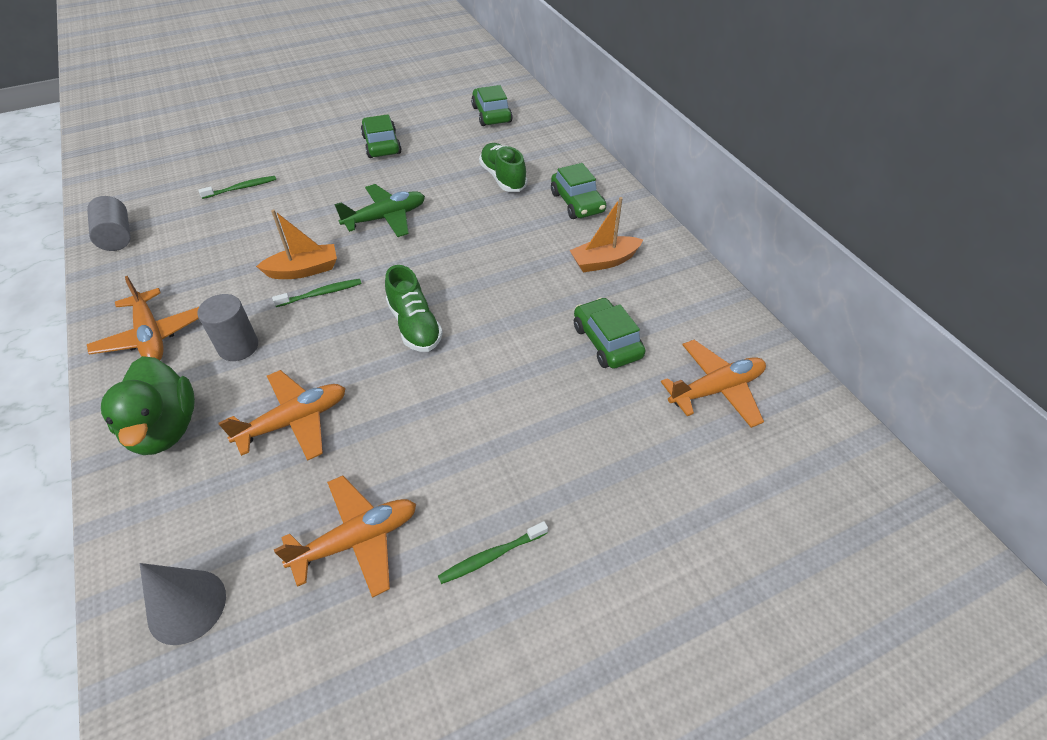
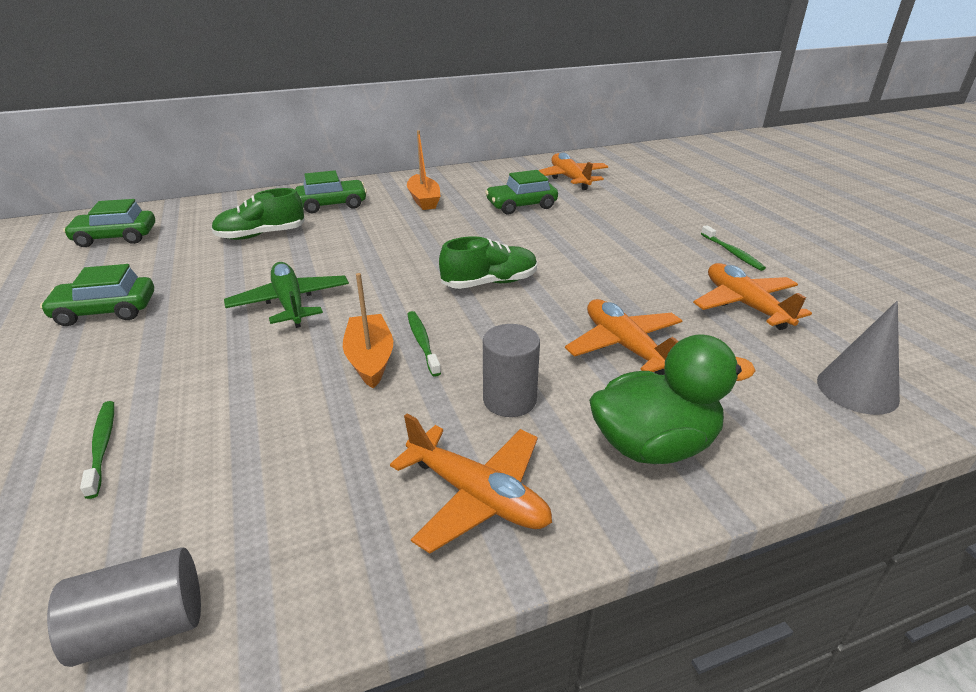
camera: 85 degrees left, 15 degrees down
(151, 336) = (477, 496): orange plane -> orange plane turned 60 degrees clockwise

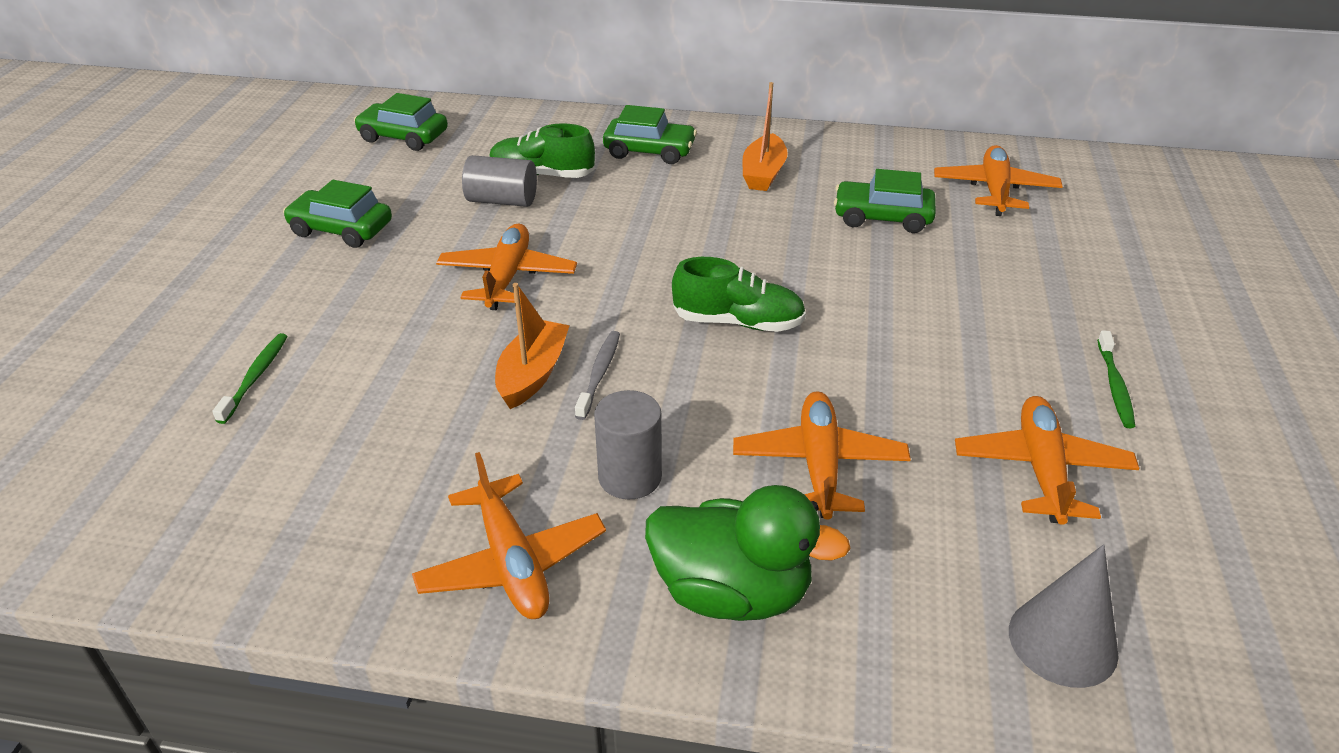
camera: 30 degrees right, 5 degrees up
(142, 626) = (191, 548): grey cylinder -> grey cylinder (502, 200)
(290, 303) = (507, 277): green plane -> orange plane
(422, 343) = (599, 374): green toothbrush -> grey toothbrush

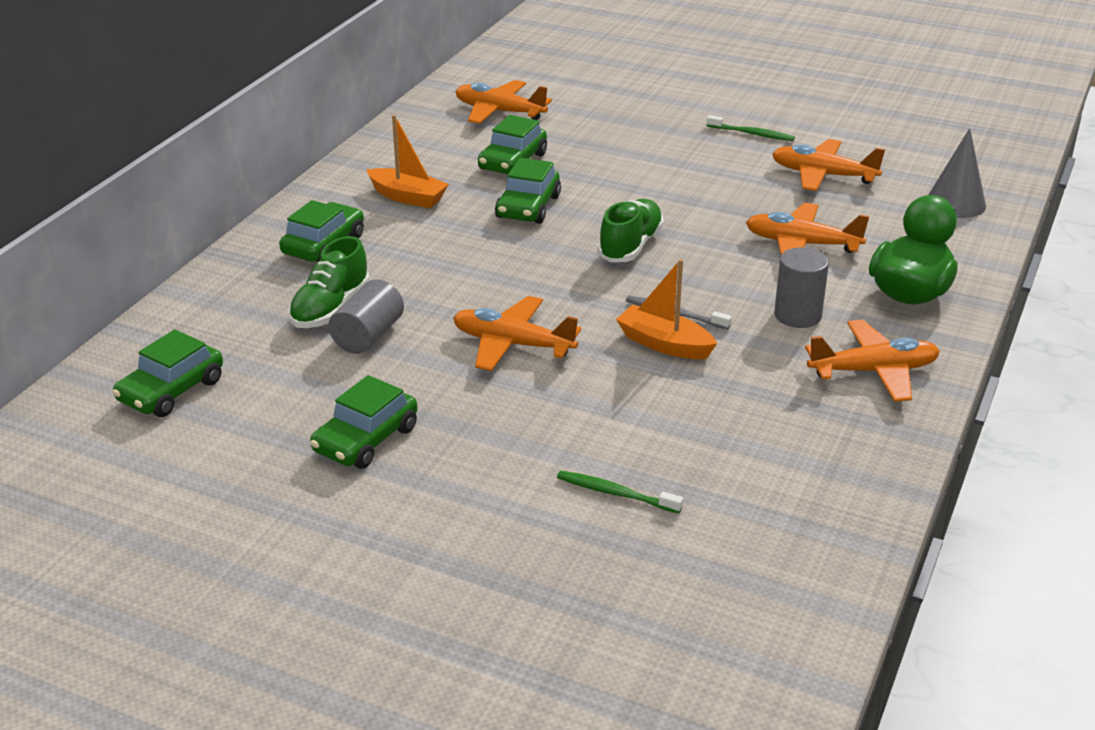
camera: 75 degrees left, 5 degrees down
(786, 243) = (528, 207): none -> green car

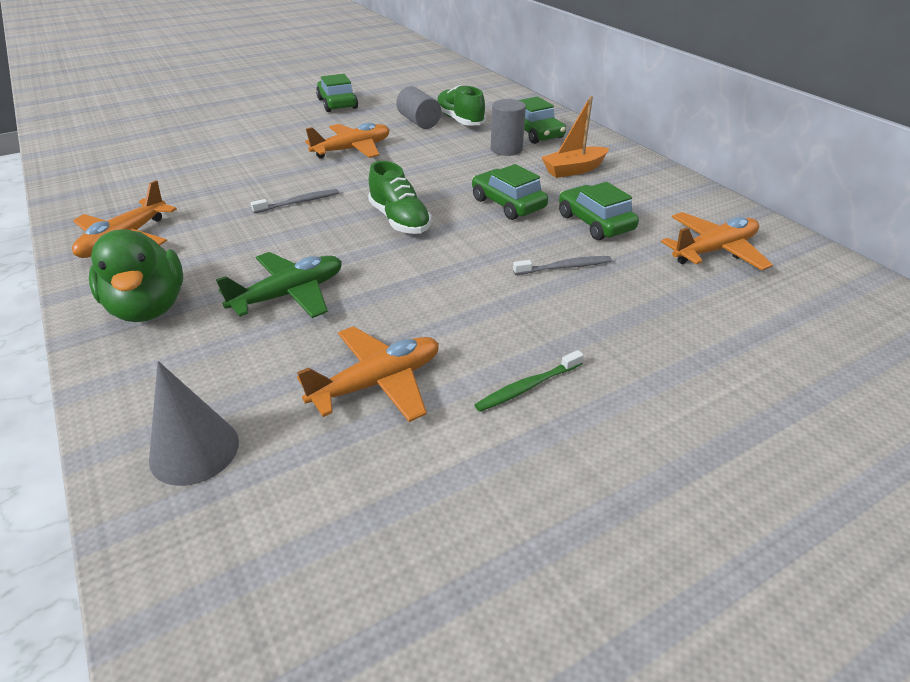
camera: 125 degrees right, 5 degrees up
(171, 391) = (437, 82): green car -> none
(603, 156) = (564, 267): none -> grey toothbrush
(616, 493) = (203, 135): green toothbrush -> none
(664, 344) = (278, 187): orange boat -> none
(797, 315) = (219, 243): grey cylinder -> grey cylinder (506, 149)
(802, 244) = (289, 295): orange plane -> green plane

